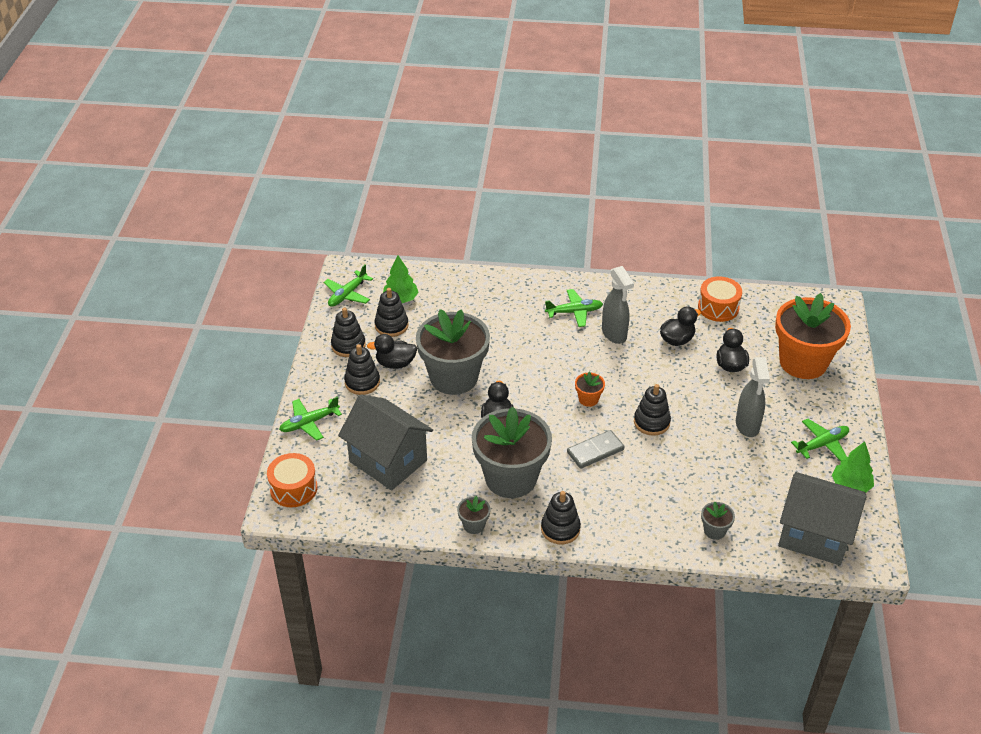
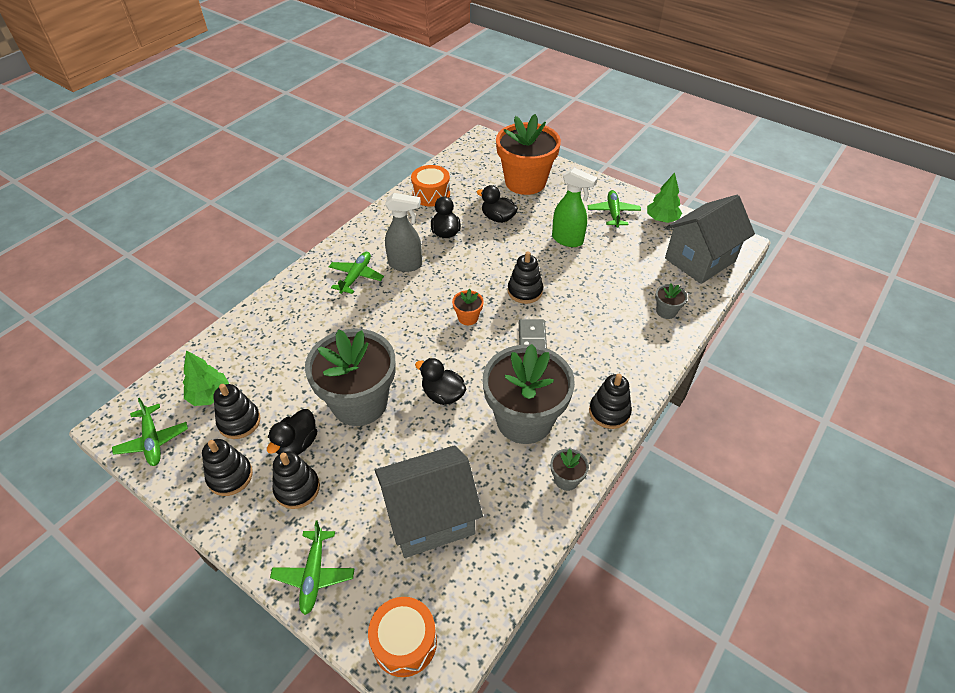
camera: 60 degrees left, 5 degrees up
(747, 425) = (568, 240): grey spray bottle -> green spray bottle

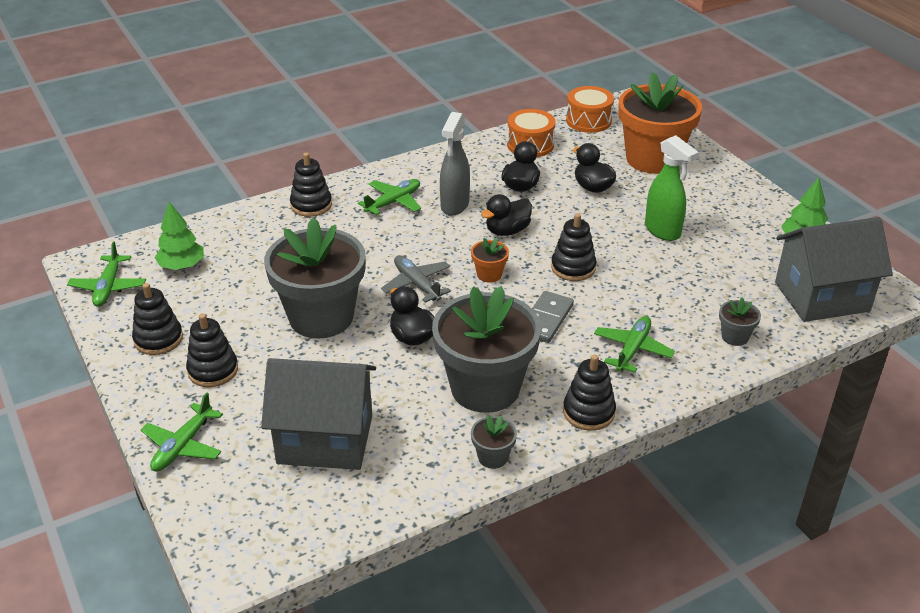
camera: 25 degrees right, 10 degrees down
(239, 421) = (195, 296): black stacking toy -> black stacking toy (311, 205)
(297, 444) = (237, 333): black duck -> black duck (507, 231)
(404, 642) = (230, 532): orange drum -> orange drum (588, 120)
(406, 265) = (454, 205): grey spray bottle -> grey spray bottle turned 75 degrees clockwise
(418, 345) = (416, 284): none -> grey plane
(613, 213) = (742, 218): green plane -> green plane (632, 349)

